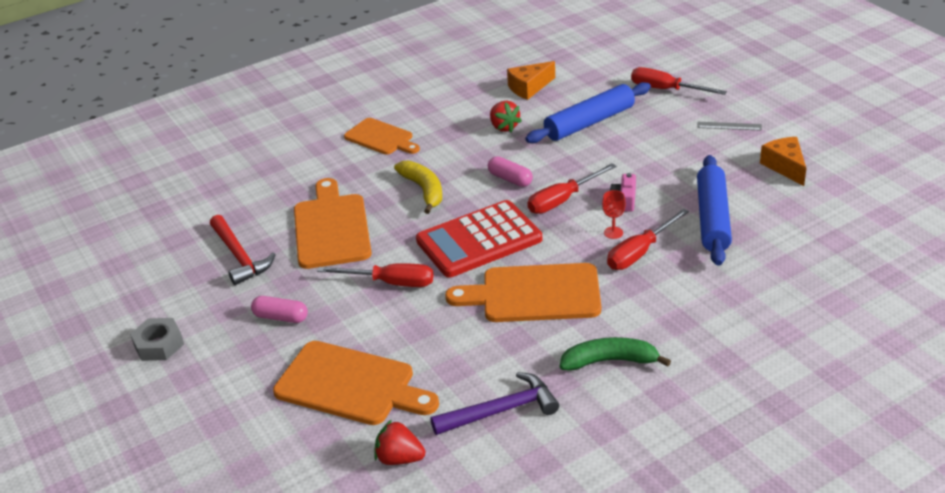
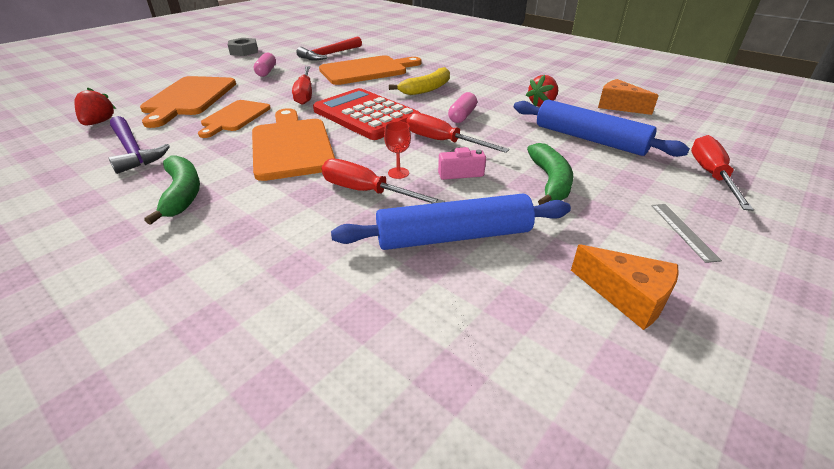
camera: 70 degrees right, 0 degrees up
(381, 138) = (487, 68): orange cutting board -> orange cutting board (234, 117)
(652, 160) = (550, 181): none -> green banana
(785, 167) = (627, 296): orange cheese -> orange cheese turned 75 degrees clockwise

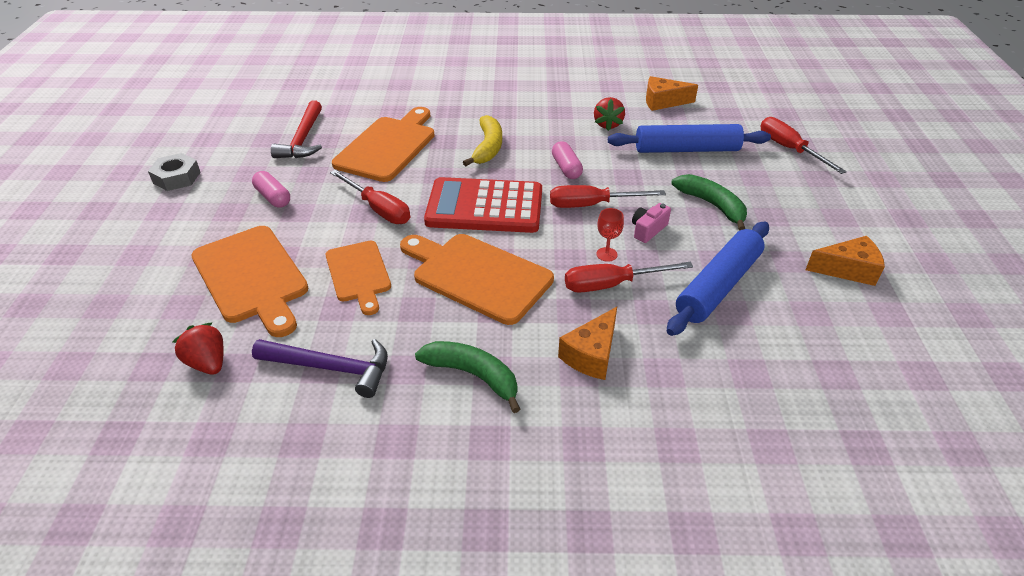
camera: 40 degrees left, 5 degrees up
(269, 225) = (591, 354): none -> orange cheese
(683, 231) = (823, 206): grey ruler -> none

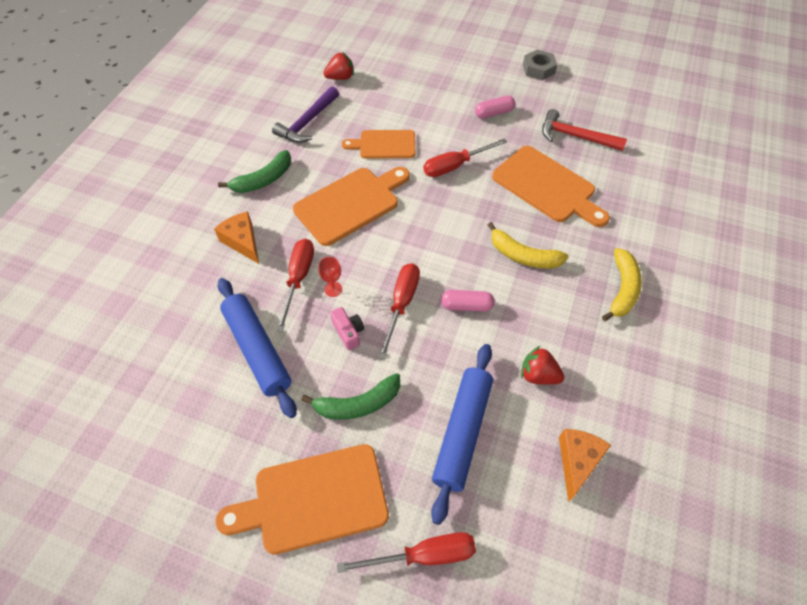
camera: 110 degrees right, 15 degrees up
(252, 277) = (406, 97): orange cutting board -> orange cutting board (313, 499)
(485, 207) = (431, 229): red calculator -> none
(496, 98) = (622, 289): none -> yellow banana
(847, 270) = (217, 469): orange cheese -> none

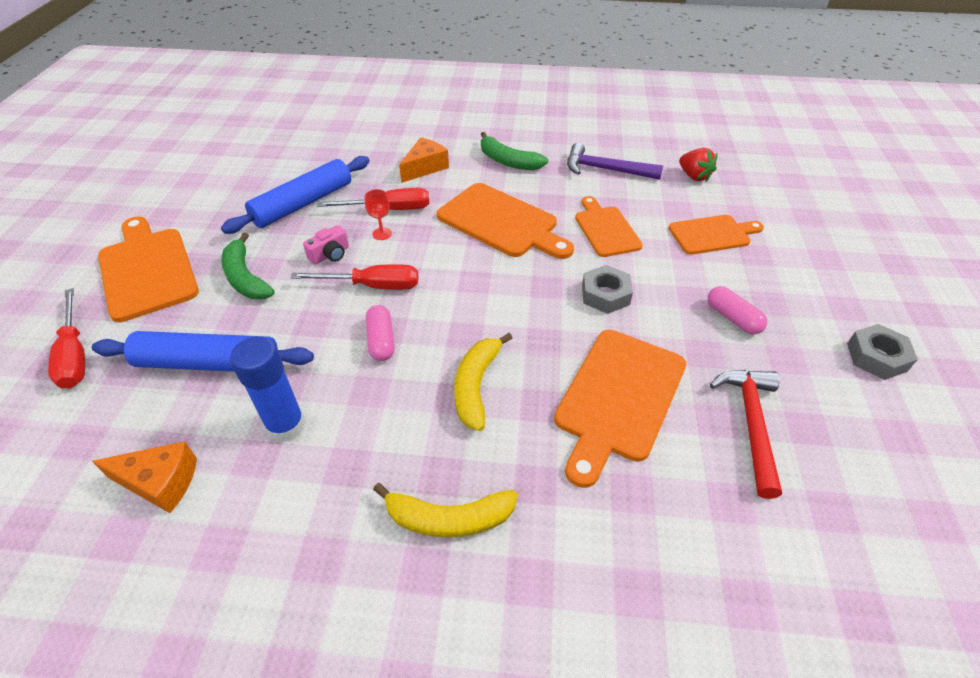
camera: 75 degrees right, 10 degrees down
(411, 93) = (712, 234): none -> orange cutting board
(455, 166) = (605, 295): red screwdriver -> grey nut
(538, 375) = (286, 426): red strawberry -> blue glue stick

